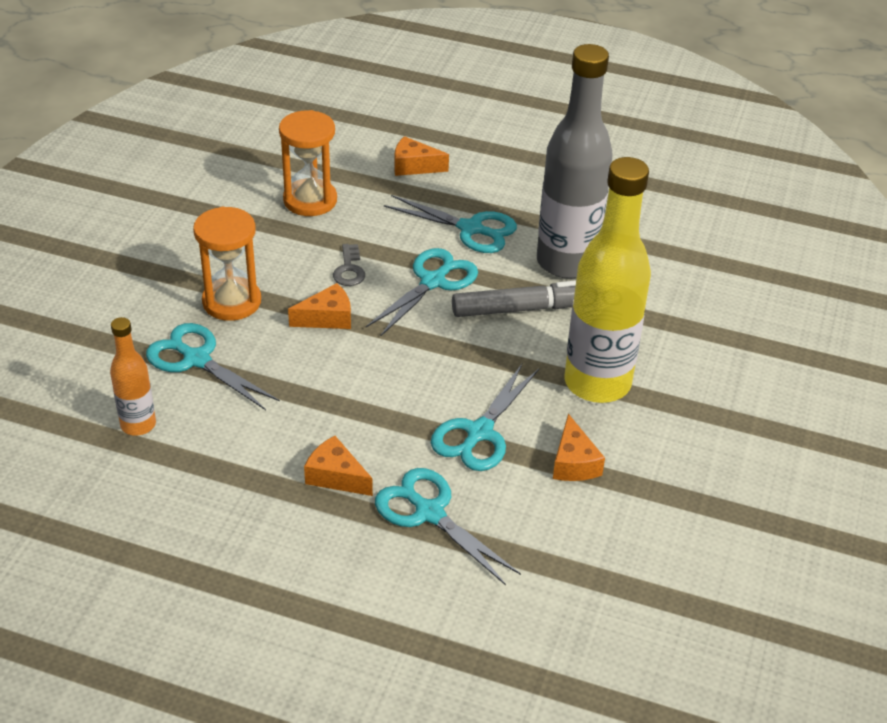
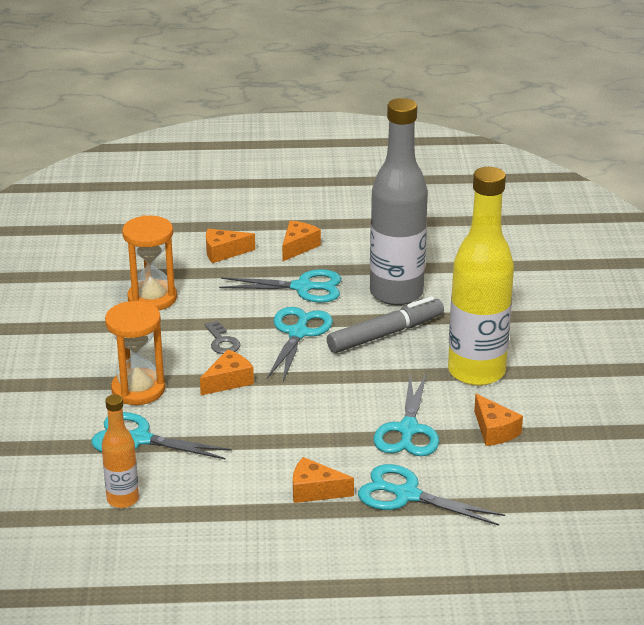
camera: 20 degrees left, 10 degrees down
(495, 179) = (298, 247): none -> orange cheese

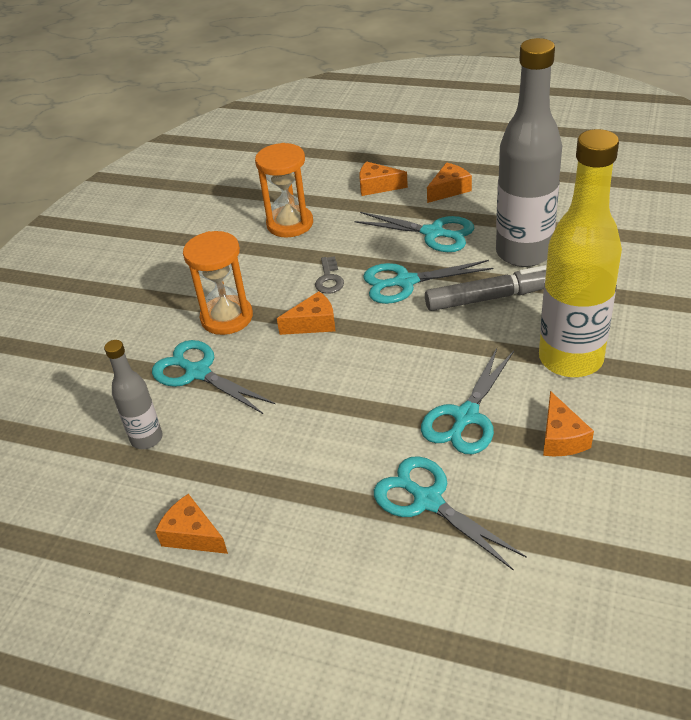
camera: 25 degrees right, 10 degrees up
(123, 499) = (146, 438): orange bottle -> grey bottle
(298, 333) = (405, 282): turquoise scissors -> turquoise scissors turned 135 degrees counterclockwise
(315, 490) = (334, 472): orange cheese -> orange cheese (192, 535)

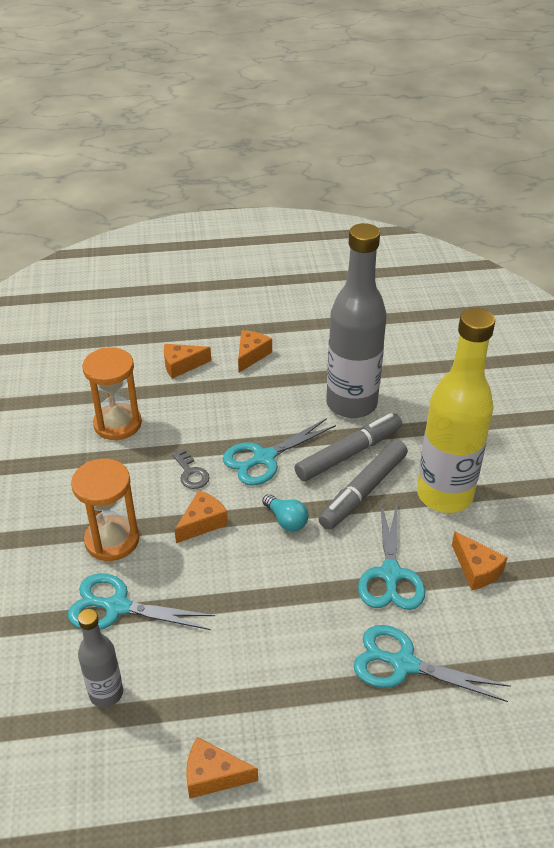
camera: 30 degrees left, 0 degrees up
(392, 341) = (286, 520): none -> turquoise light bulb
(433, 233) = (261, 402): turquoise scissors -> none
(485, 334) = (363, 491): none -> grey marker

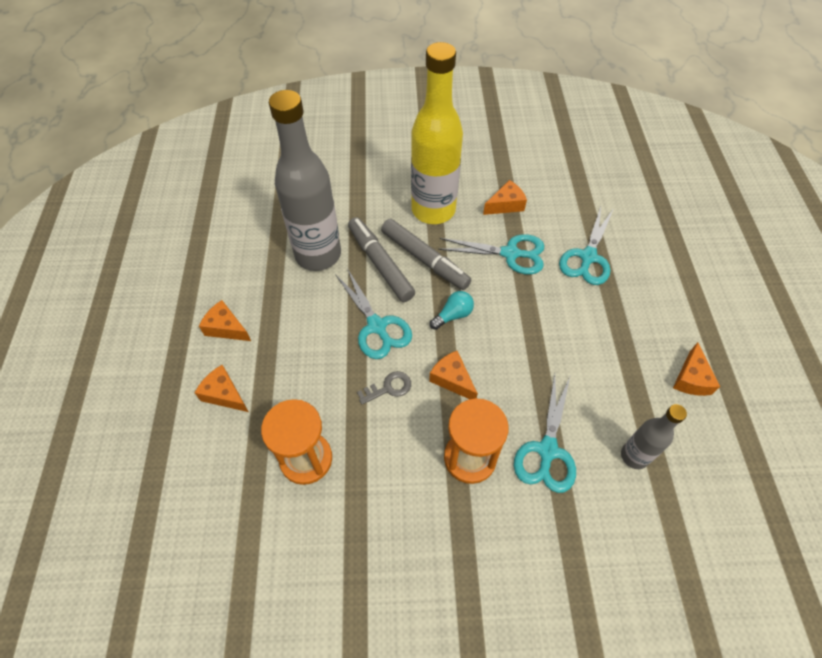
camera: 85 degrees left, 15 degrees up
(181, 365) = (224, 394): orange cheese -> orange cheese turned 135 degrees clockwise

